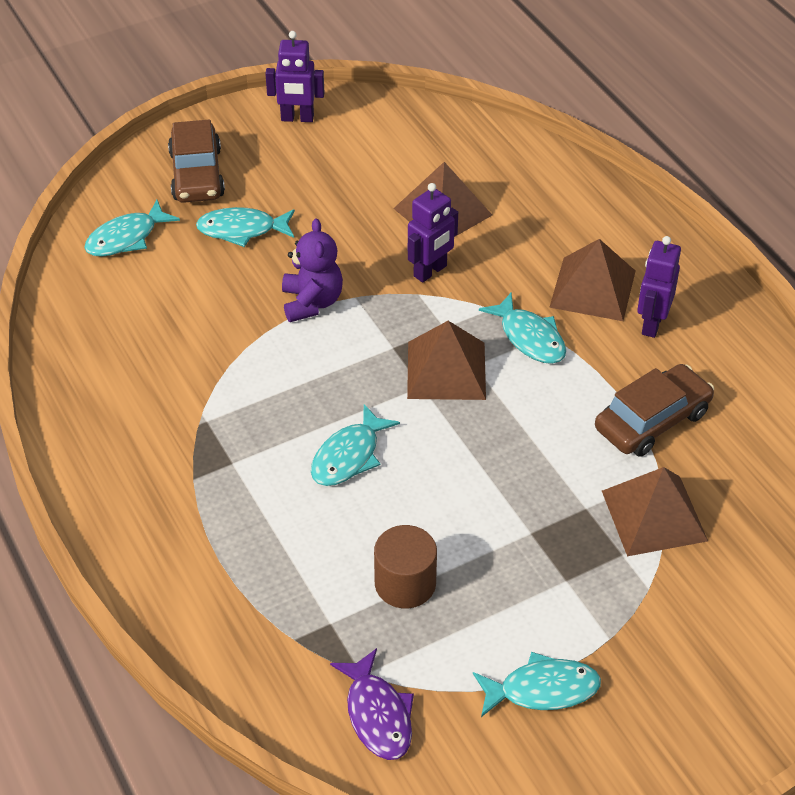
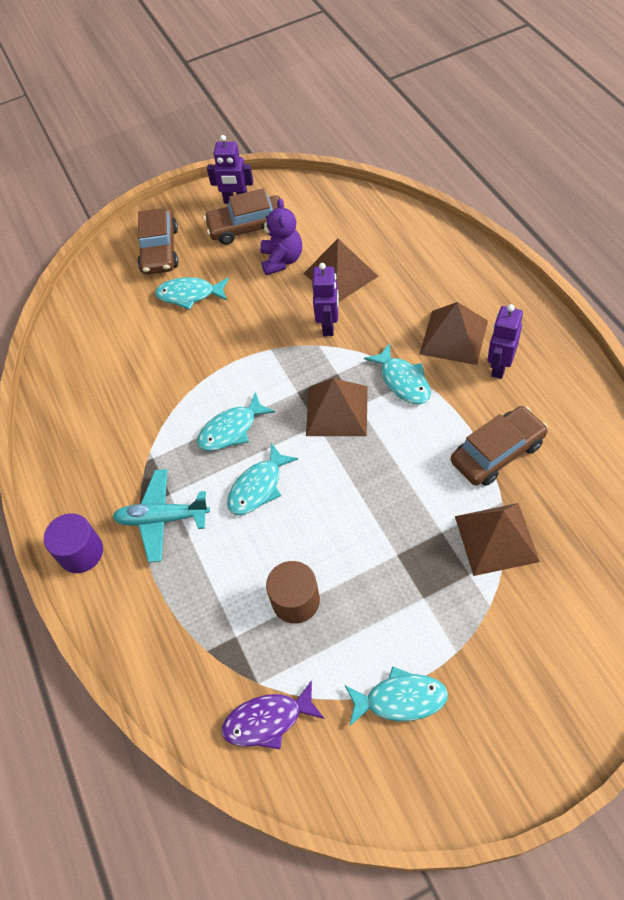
camera: 10 degrees right, 10 degrees up
(119, 529) = (81, 552): none -> purple cylinder
(126, 238) = (105, 304): turquoise fish -> turquoise fish (231, 429)
(225, 491) = (162, 519): none -> turquoise plane
(312, 302) = (238, 354): purple teddy bear -> purple teddy bear (282, 260)
(314, 150) = (247, 227): none -> brown car
(378, 714) = (268, 720): purple fish -> purple fish turned 90 degrees clockwise
(430, 271) = (329, 325): purple robot -> purple robot turned 45 degrees counterclockwise

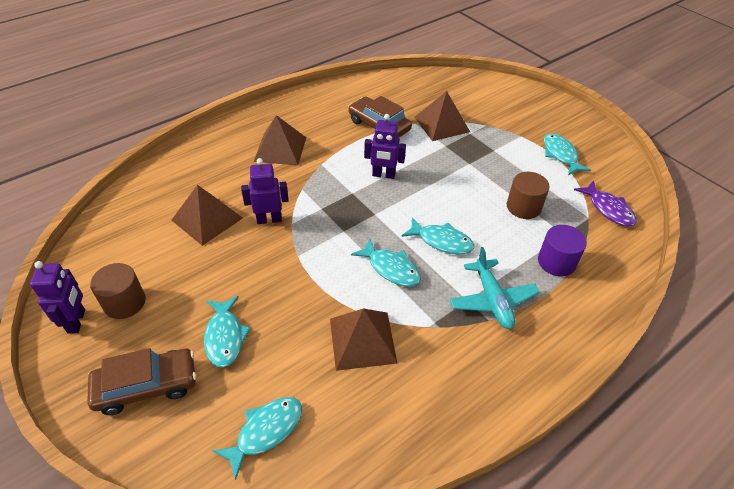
camera: 110 degrees left, 10 degrees down
(81, 552) = (548, 356): purple cylinder -> purple cylinder (556, 262)
(247, 227) = (124, 302): brown car -> brown cylinder
(282, 260) = (182, 264): purple teddy bear -> none
(337, 410) = (359, 204): brown pyramid -> brown pyramid (362, 340)
(403, 381) = (325, 171): turquoise fish -> turquoise fish (266, 431)
(499, 367) = (307, 127): purple robot -> purple robot (383, 175)

